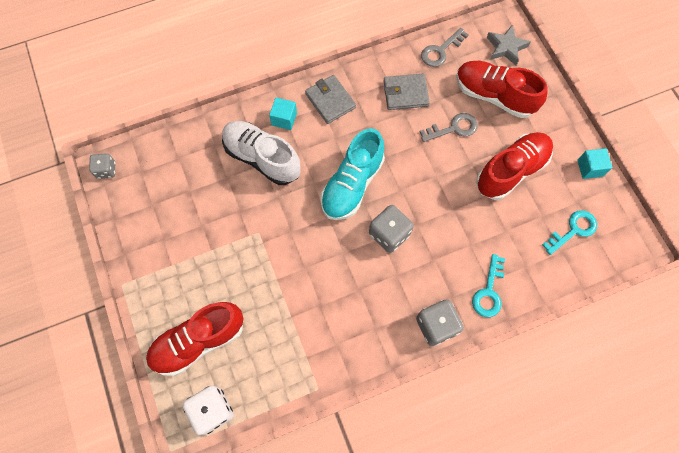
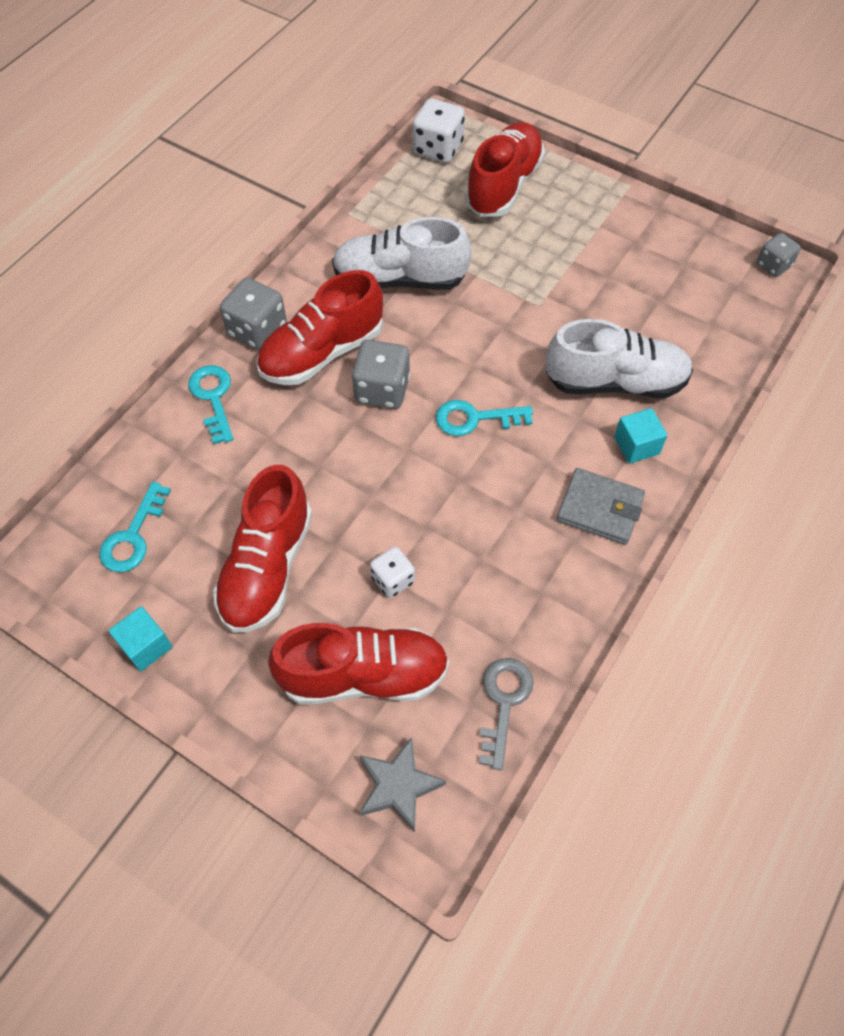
camera: 145 degrees right, 10 degrees down
(324, 307) = (400, 279): none -> white shoe
(352, 184) = (475, 418): turquoise shoe -> turquoise key
(405, 93) = (503, 589): grey wallet -> none
(407, 282) = (322, 352): none -> red shoe
(453, 128) = (393, 580): grey key -> white dice

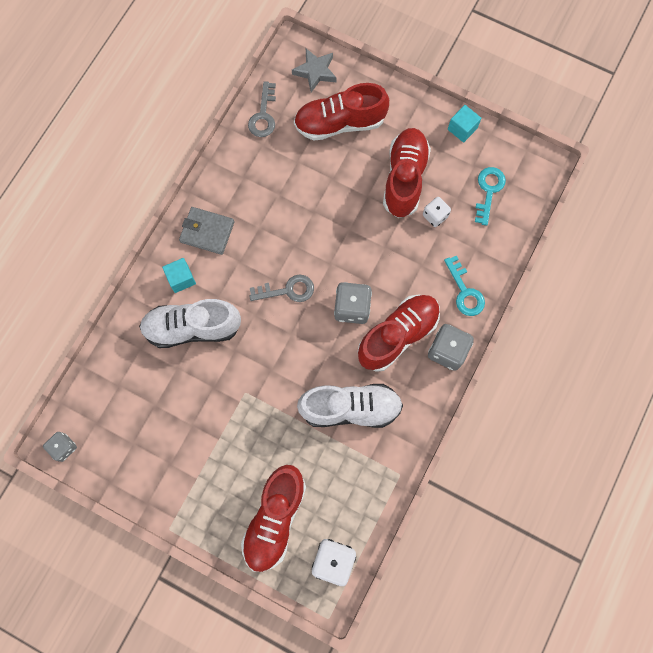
camera: 175 degrees right, 15 degrees up
(393, 580) = (330, 177): white dice -> white dice (435, 216)
(475, 418) = (287, 290): turquoise key -> grey key

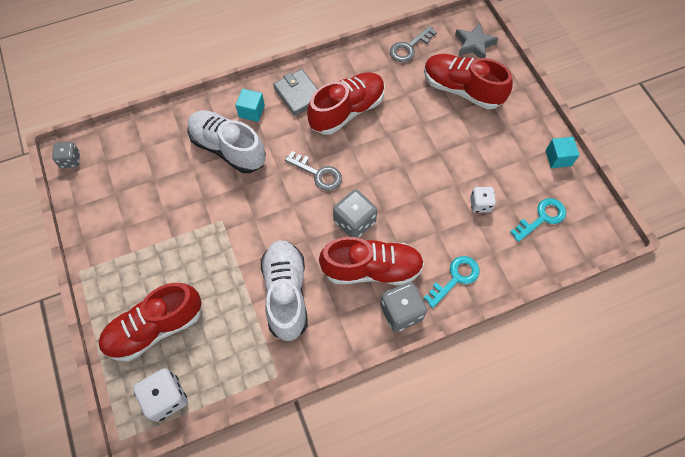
camera: 40 degrees right, 10 degrees down
(350, 408) = (286, 293): white shoe -> white shoe turned 135 degrees counterclockwise
(404, 178) = (479, 160): red shoe -> red shoe (347, 111)
(465, 292) = (455, 278): turquoise key -> turquoise key turned 150 degrees counterclockwise

